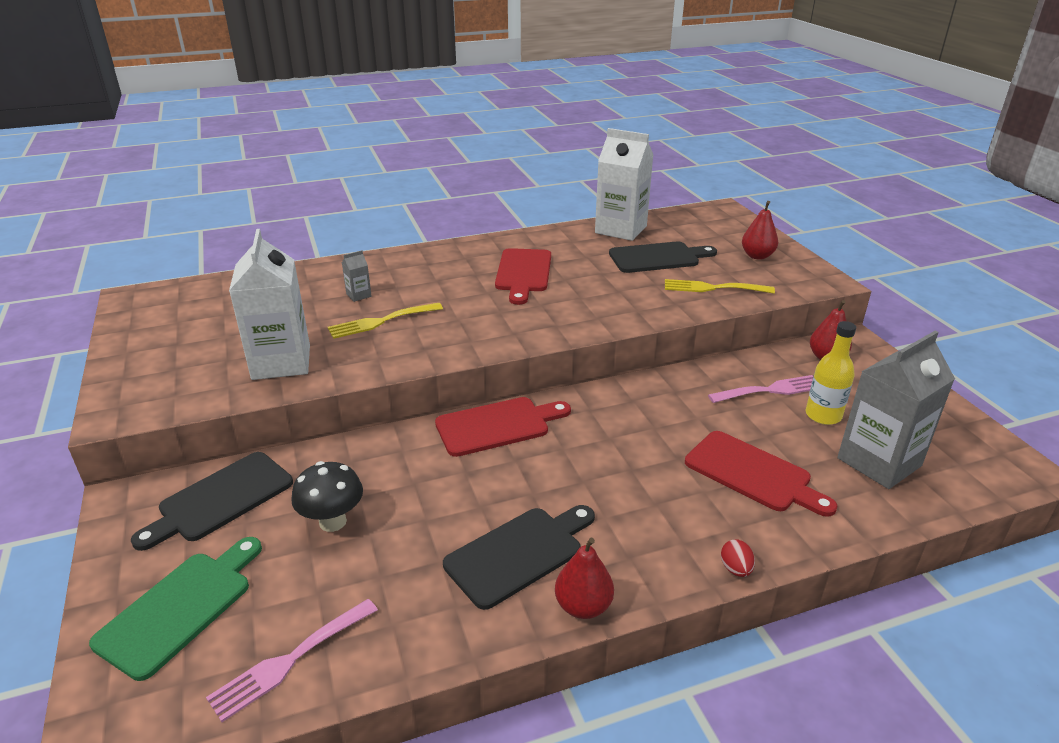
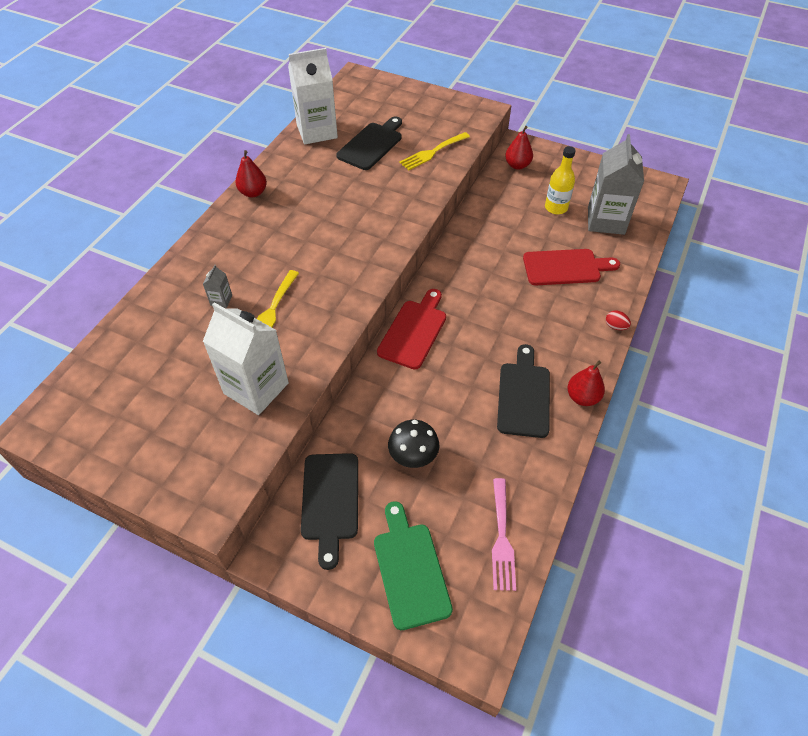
camera: 45 degrees left, 20 degrees up
(523, 273) = (306, 209): red cutting board -> none
(757, 256) = (425, 110): red pear -> red pear (253, 192)
(770, 390) = (516, 207): pink fork -> none

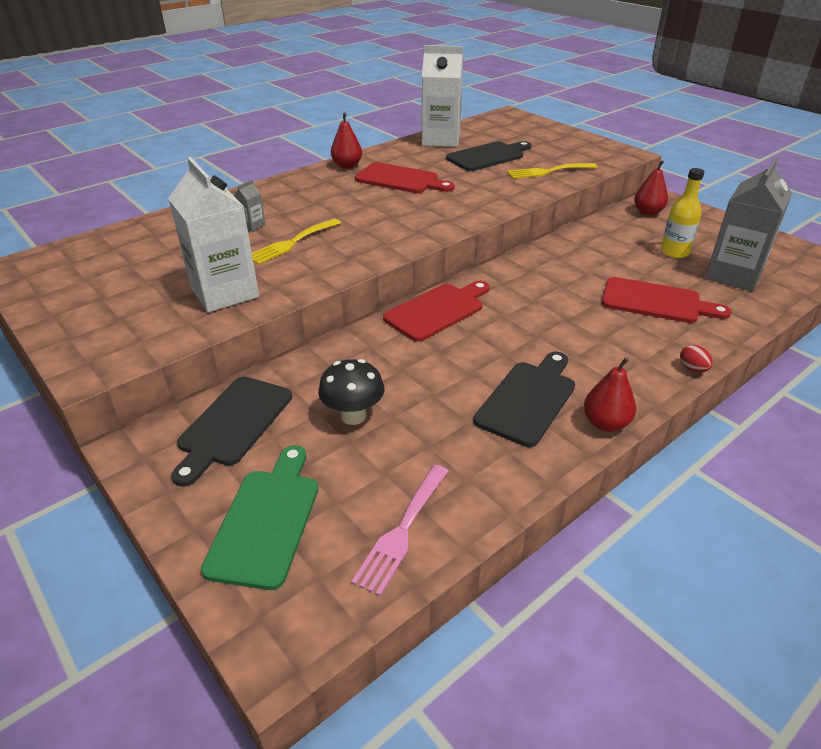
camera: 25 degrees right, 15 degrees down
(314, 199) = (400, 179): none -> red cutting board

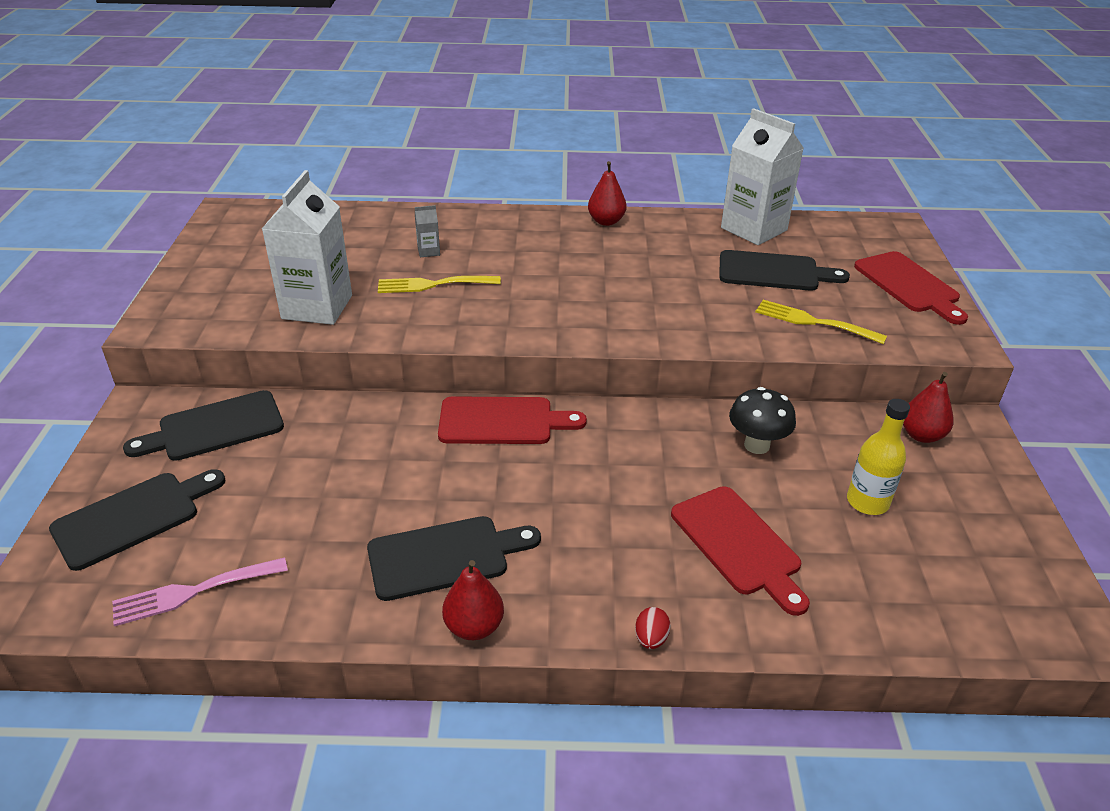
camera: 40 degrees right, 0 degrees up
(267, 520) = (133, 517): green cutting board -> black cutting board
(353, 416) = (296, 476): black mushroom -> black mushroom (756, 445)
(400, 179) = (632, 260): red cutting board -> red cutting board (909, 285)
(733, 275) = (897, 573): grey carton -> none

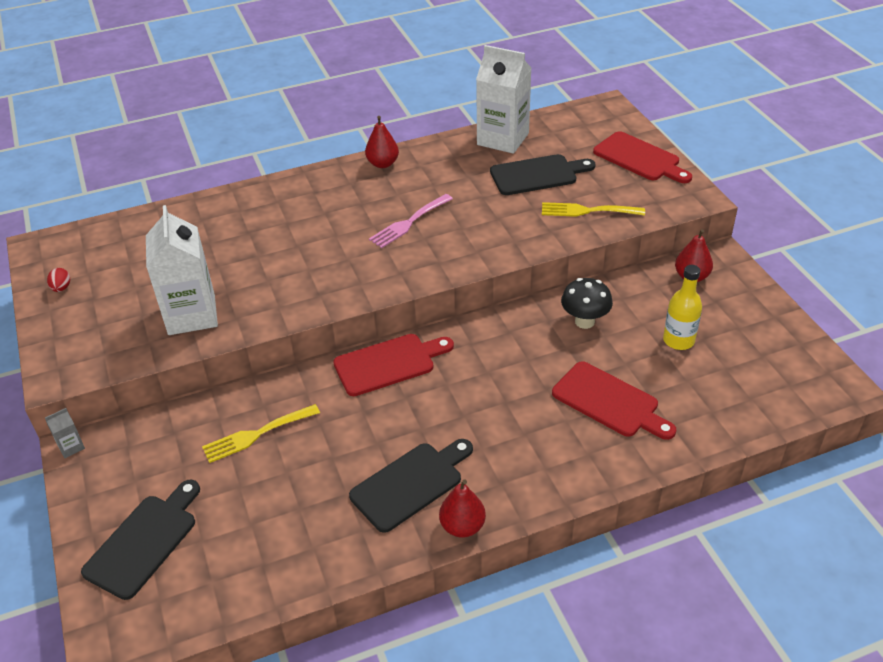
camera: 20 degrees left, 5 degrees up
(193, 592) = (237, 579): pink fork -> pink fork (409, 223)
(214, 428) = (158, 446): black cutting board -> none
(428, 251) = (252, 234): grey carton -> grey carton (71, 447)
(433, 285) = (276, 265): yellow fork -> yellow fork (256, 434)
(651, 639) = (586, 490): red egg -> red egg (61, 288)

